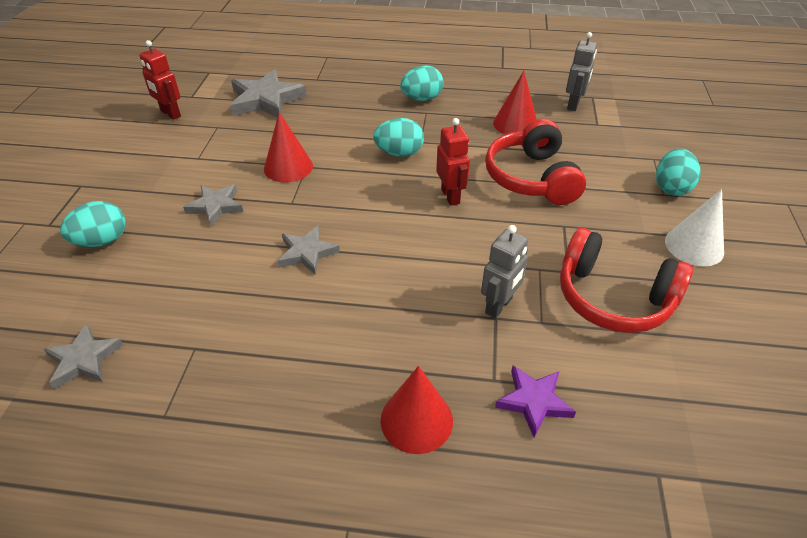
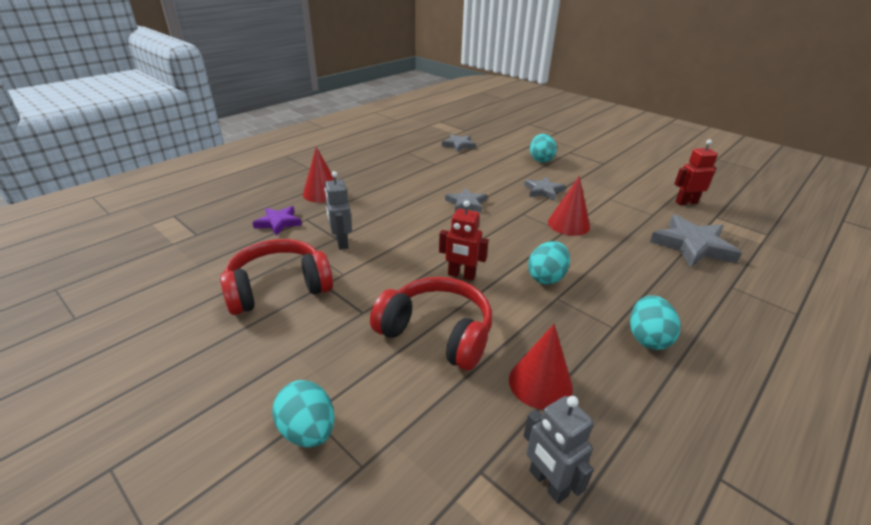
camera: 125 degrees right, 10 degrees down
(694, 246) = (242, 371): white cone -> none

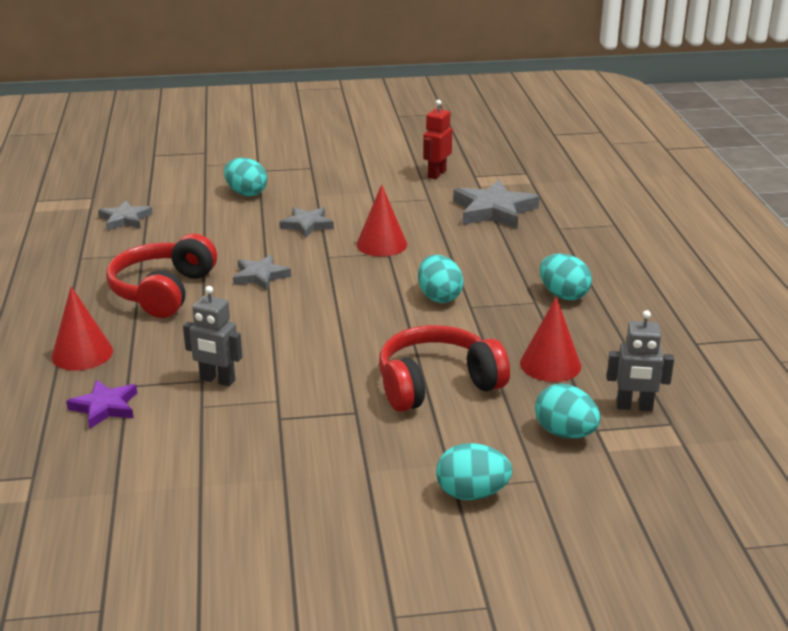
camera: 50 degrees left, 5 degrees down
(279, 288) = (246, 448): red headphones -> red headphones (163, 291)
(451, 449) = (565, 433): none -> turquoise egg
(461, 275) = (376, 336): red robot -> none

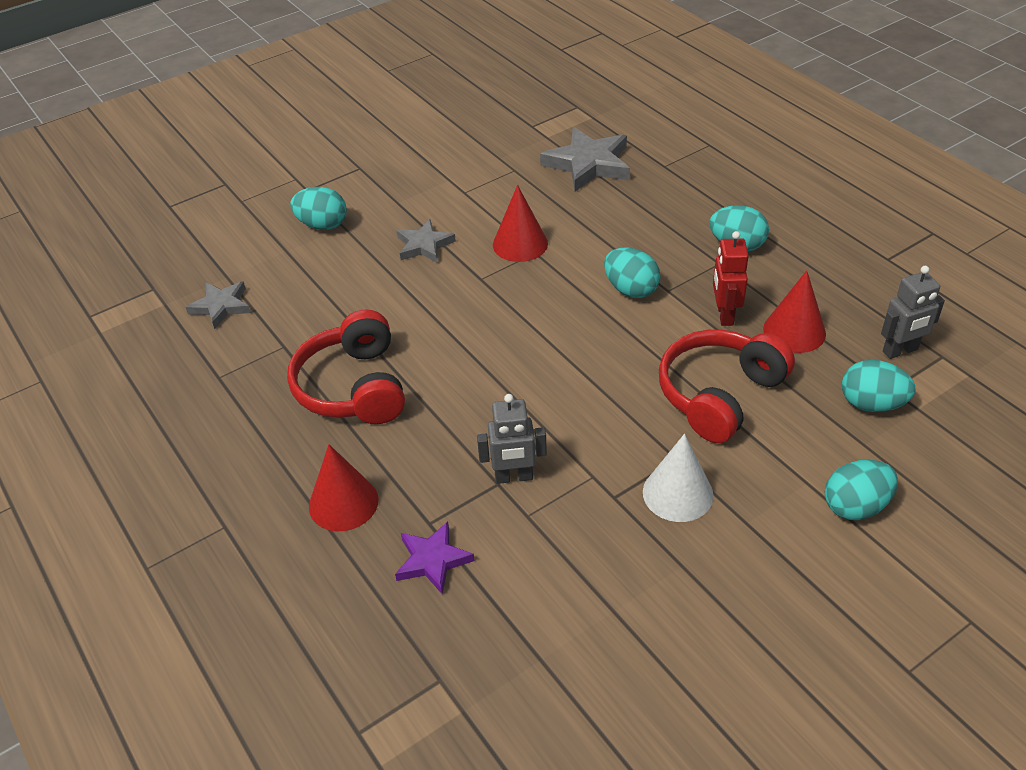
camera: 25 degrees left, 15 degrees up
(260, 276) = (437, 329): grey star -> none
(331, 433) = (677, 493): none -> white cone
(436, 174) = (494, 135): red robot -> red robot (724, 315)

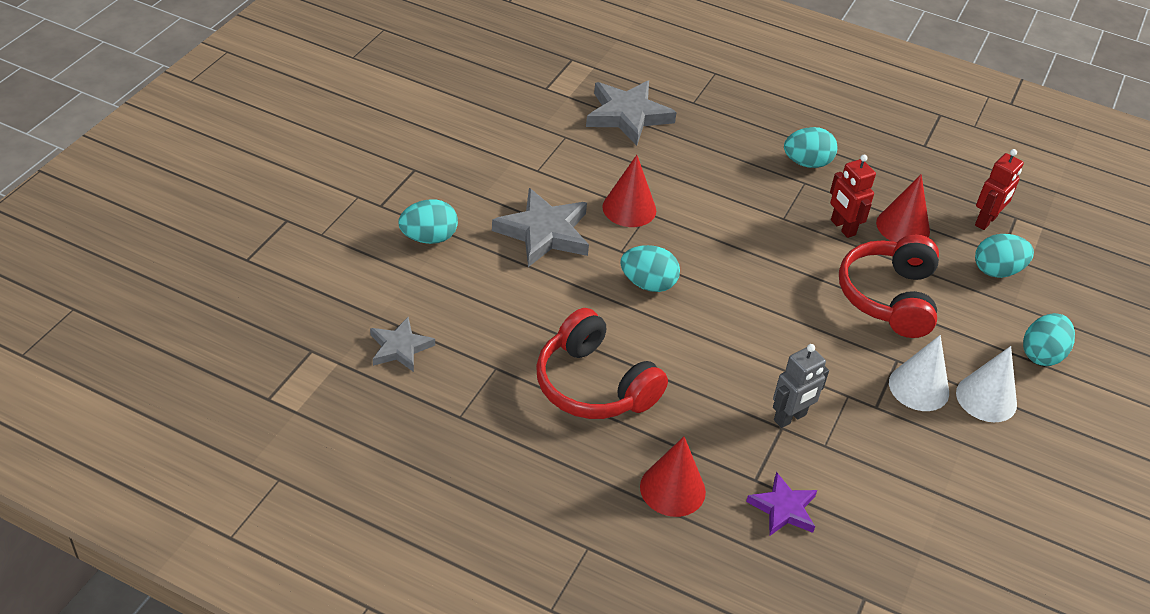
camera: 35 degrees left, 0 degrees up
(424, 245) = (544, 232): grey star -> grey star, size x1.66
(631, 289) = (754, 226): turquoise egg -> turquoise egg (648, 284)
(747, 530) = (986, 398): none -> white cone
(900, 351) = (986, 221): grey robot -> red robot

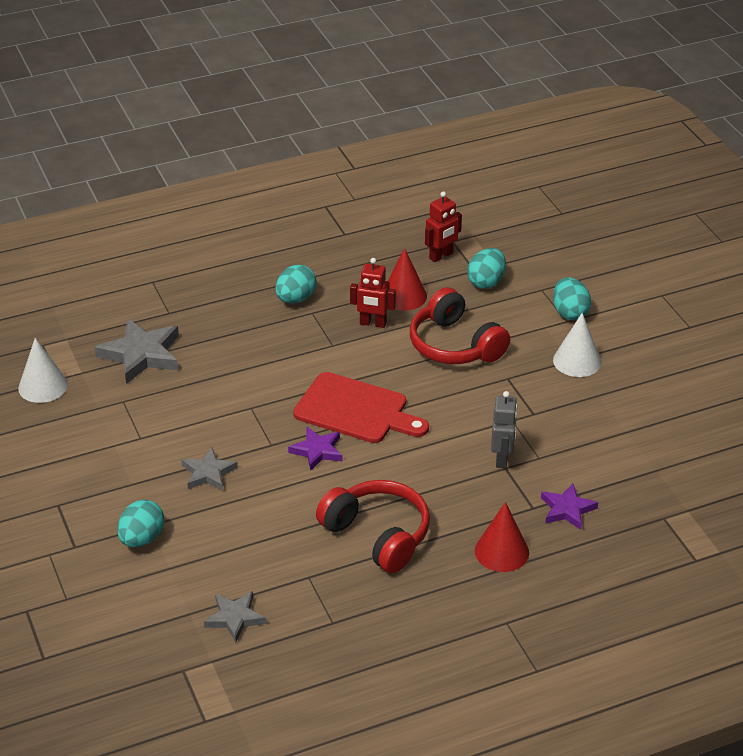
camera: 45 degrees left, 5 degrees down
(544, 232) = (208, 473): grey star -> grey star, size x0.60
(594, 385) = (377, 535): red headphones -> red headphones turned 135 degrees counterclockwise
(629, 208) = (236, 414): red cone -> none
(648, 284) = (317, 451): turquoise egg -> purple star
(725, 279) = (355, 410): none -> red cutting board
(919, 387) = (539, 384): white cone -> white cone (43, 386)
(986, 221) = (441, 256): red robot -> red robot turned 60 degrees clockwise

